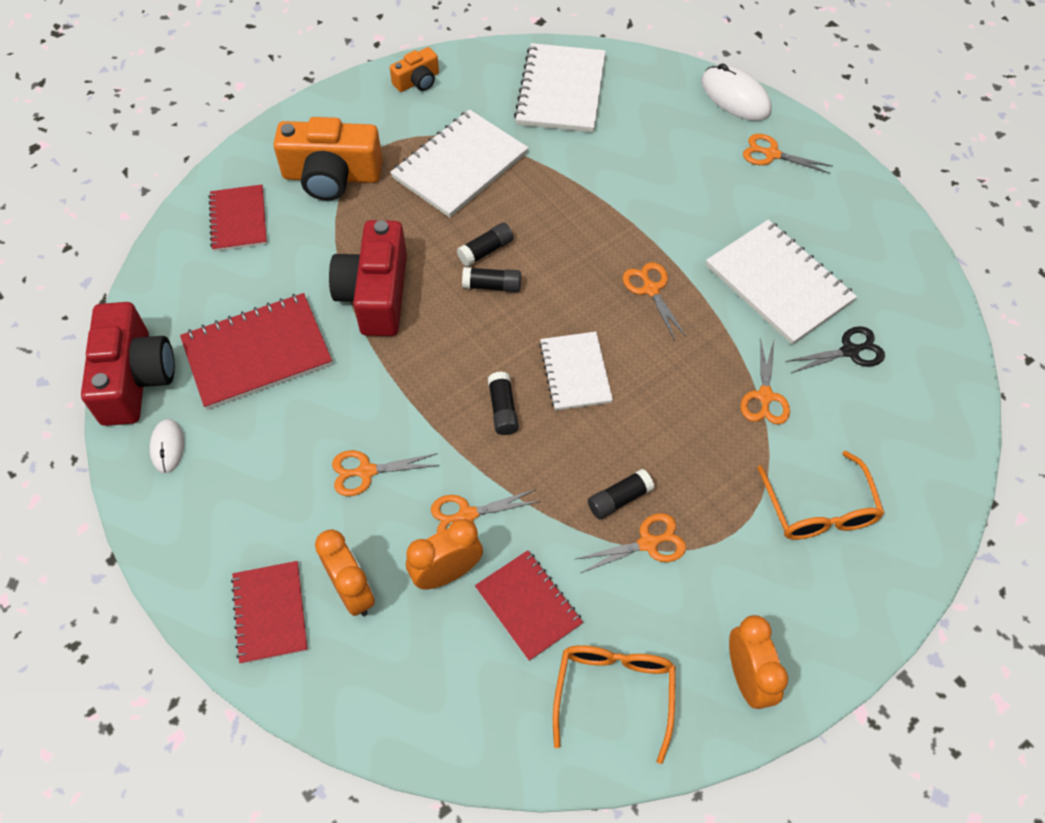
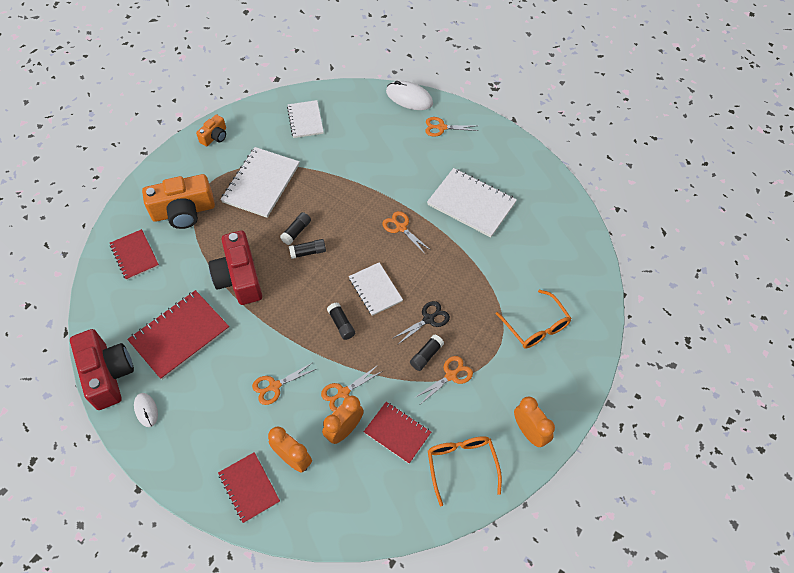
camera: 20 degrees left, 0 degrees up
(561, 90) = (305, 120): white notebook -> white notebook, size x0.63
(765, 396) = (486, 271): orange scissors -> none
(849, 351) = (522, 232): black scissors -> black scissors (428, 319)

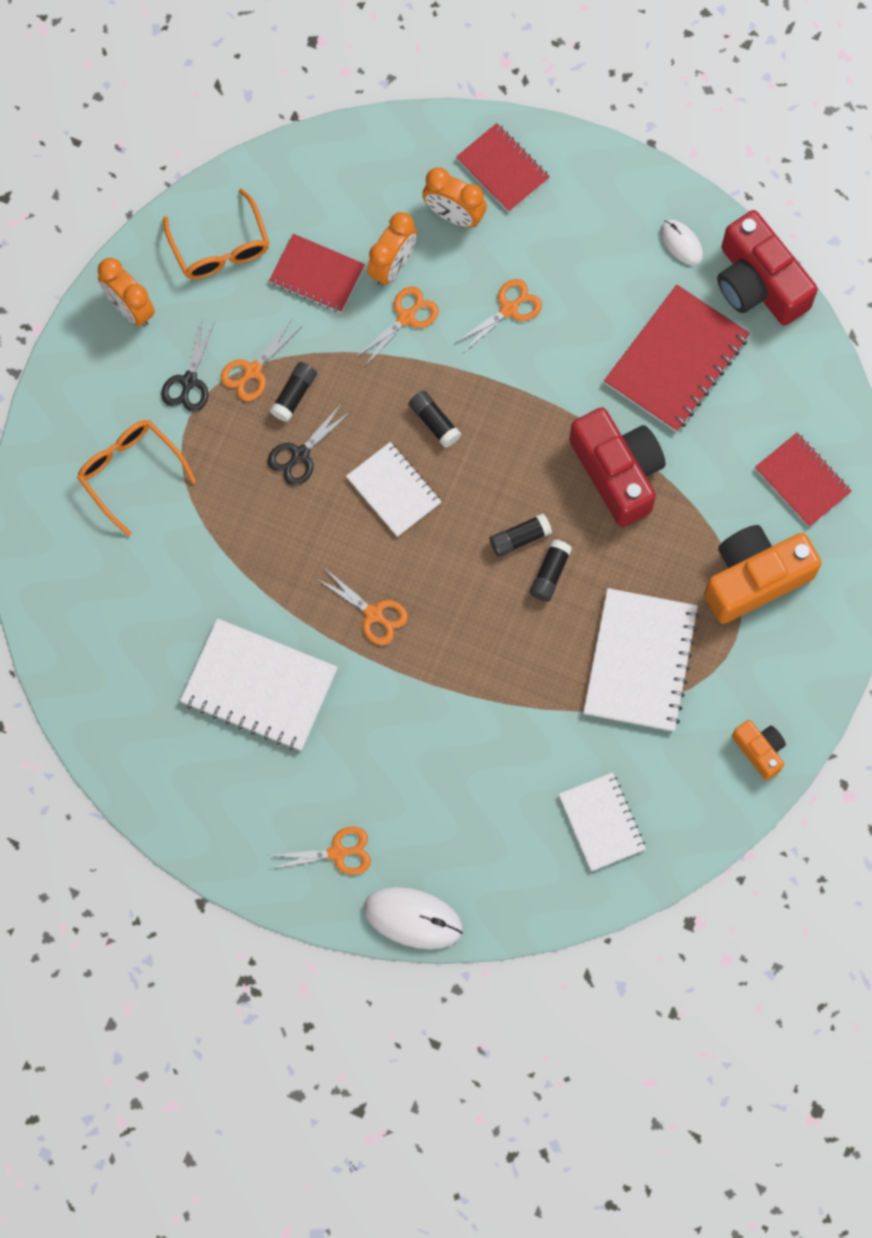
camera: 170 degrees right, 15 degrees up
(214, 136) = (759, 750): orange camera -> orange camera turned 120 degrees clockwise
(493, 376) = (189, 381): none -> black scissors

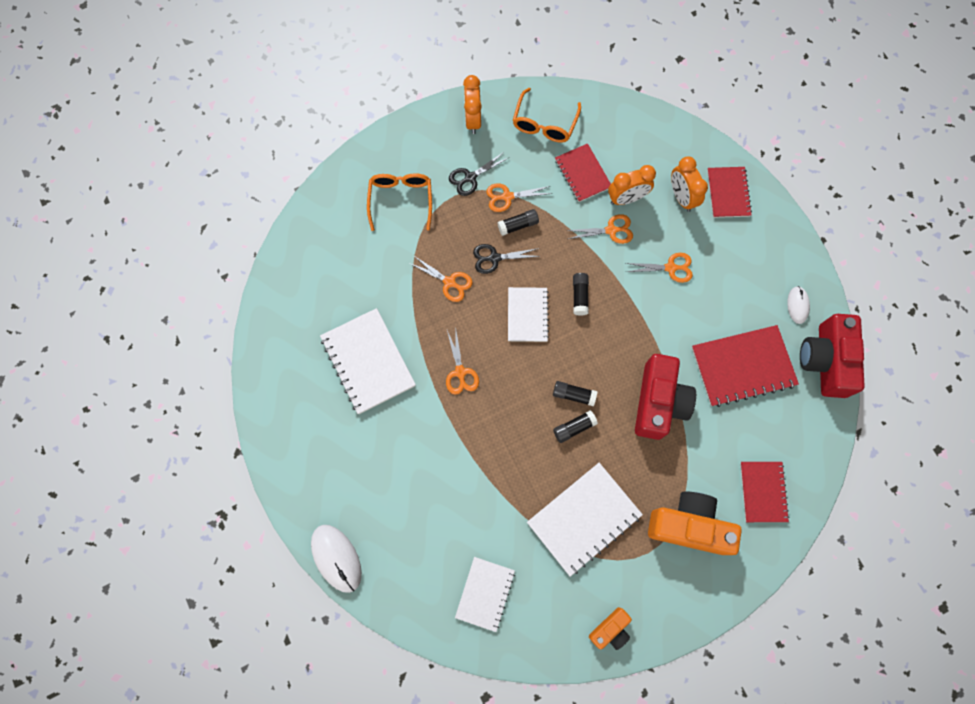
camera: 40 degrees right, 0 degrees up
(337, 853) = (329, 486): orange scissors -> orange scissors (449, 282)
(759, 750) = (610, 629): orange camera -> orange camera turned 45 degrees clockwise

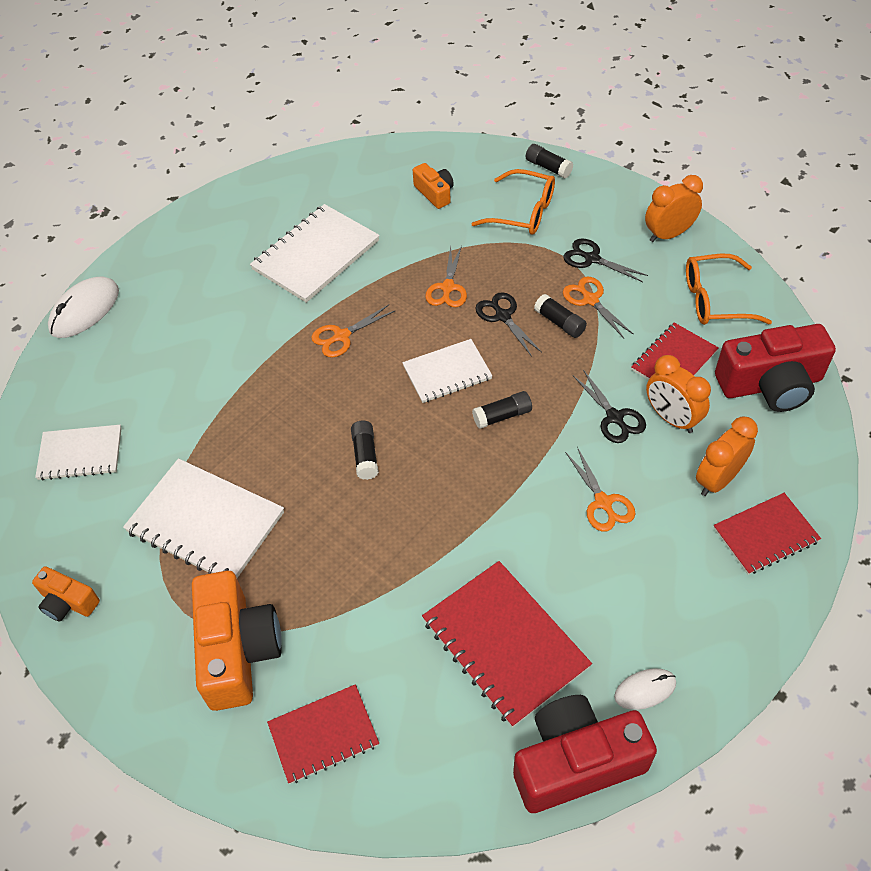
camera: 70 degrees right, 20 degrees down
(347, 251) = (435, 193): none -> orange camera
(401, 200) = (523, 212): orange glasses -> orange glasses turned 45 degrees clockwise
(574, 428) = (321, 471): black glue stick -> black glue stick (548, 167)
(611, 230) = (614, 417): orange scissors -> black scissors
(658, 402) = (400, 554): red camera -> red camera (770, 384)

